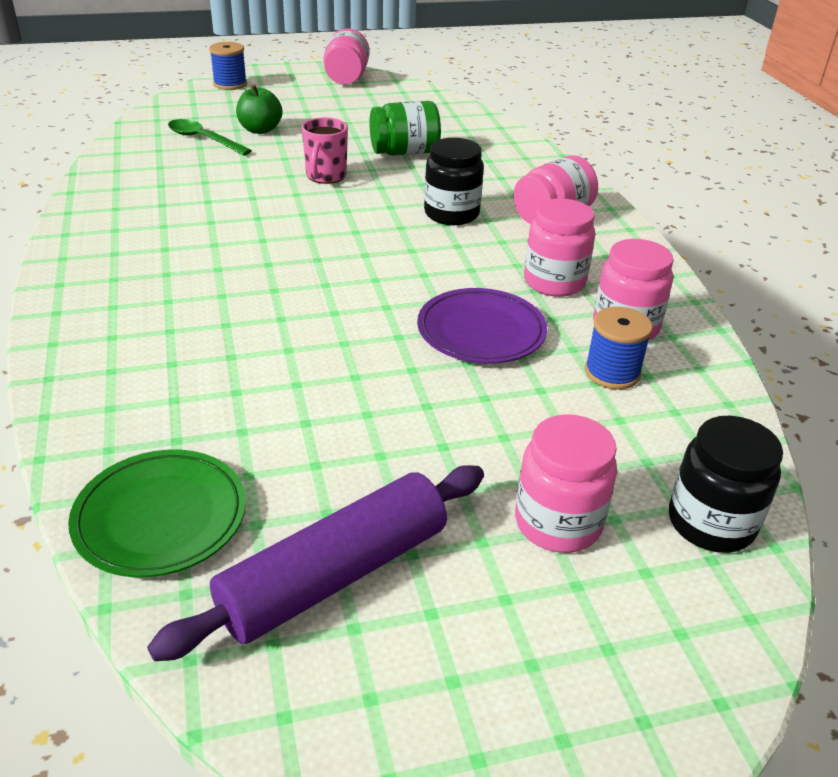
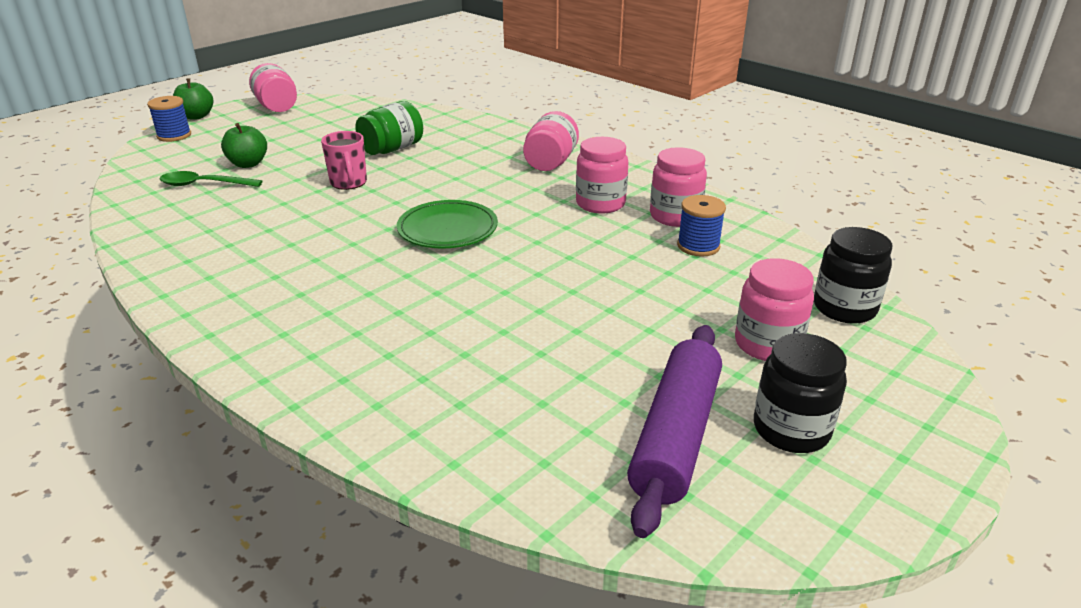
camera: 30 degrees left, 5 degrees down
(161, 518) = (514, 459): green plate -> green plate (448, 230)
(267, 70) = (196, 116): none -> green apple
(451, 214) = (479, 181): black jar -> black jar (791, 430)
(481, 332) = (590, 251): purple plate -> none

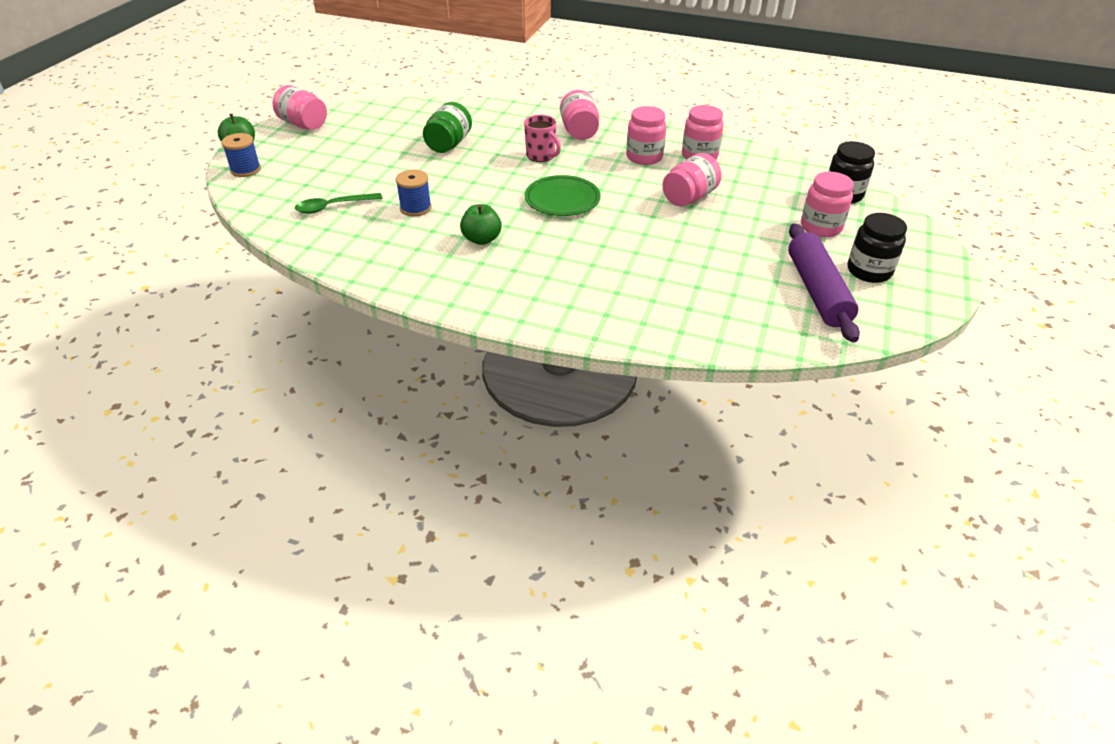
camera: 25 degrees left, 10 degrees up
(248, 164) = (346, 181): green apple -> green apple (481, 239)
(349, 183) = (448, 180): pink mug -> pink mug (541, 156)
(610, 262) = (689, 197): none -> pink jar
(698, 246) = (731, 174): blue spool -> blue spool (415, 208)

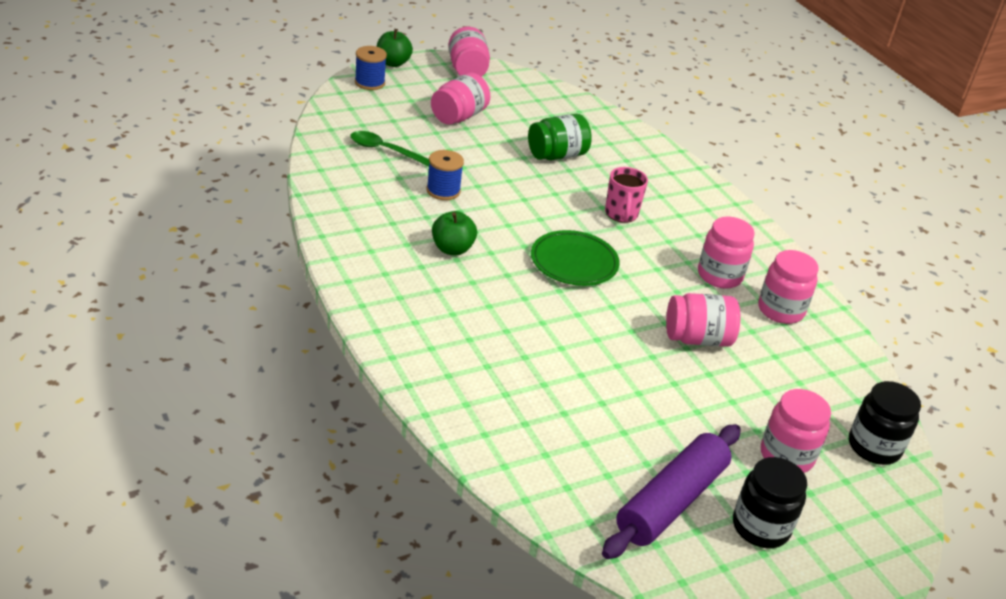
camera: 40 degrees right, 5 degrees down
(579, 132) = (696, 215): pink jar -> pink jar (459, 116)

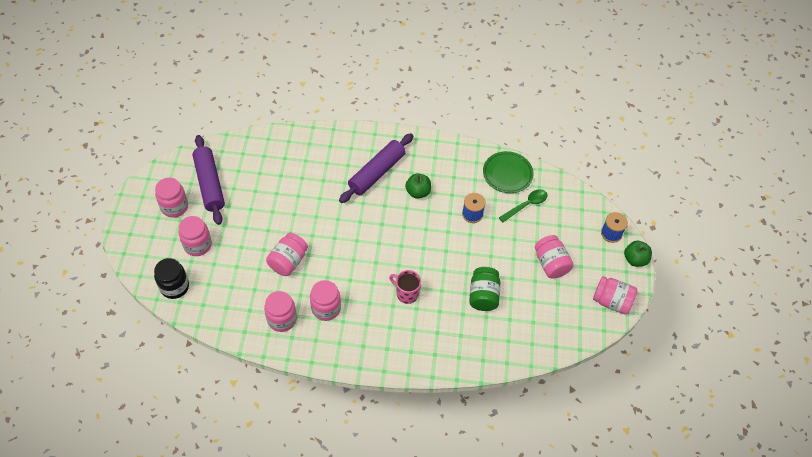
camera: 125 degrees right, 20 degrees up
(455, 301) = (377, 172): none -> purple rolling pin
(574, 262) = (377, 241): green plate -> green plate (507, 174)
(760, 527) = (174, 207): black jar -> pink jar

